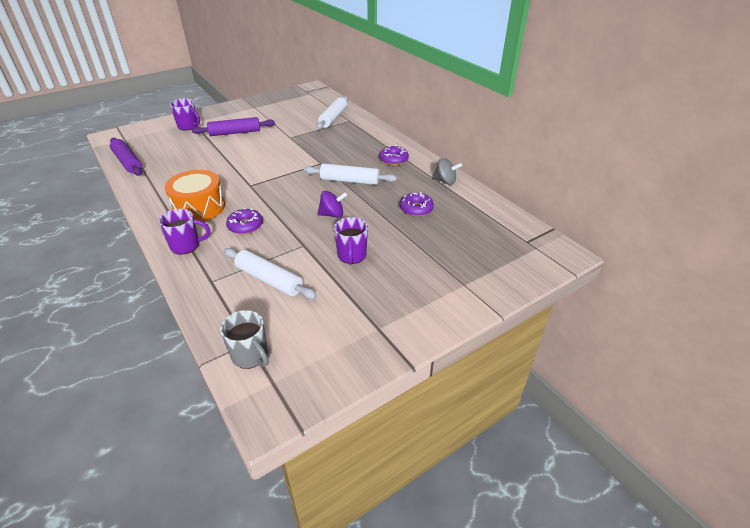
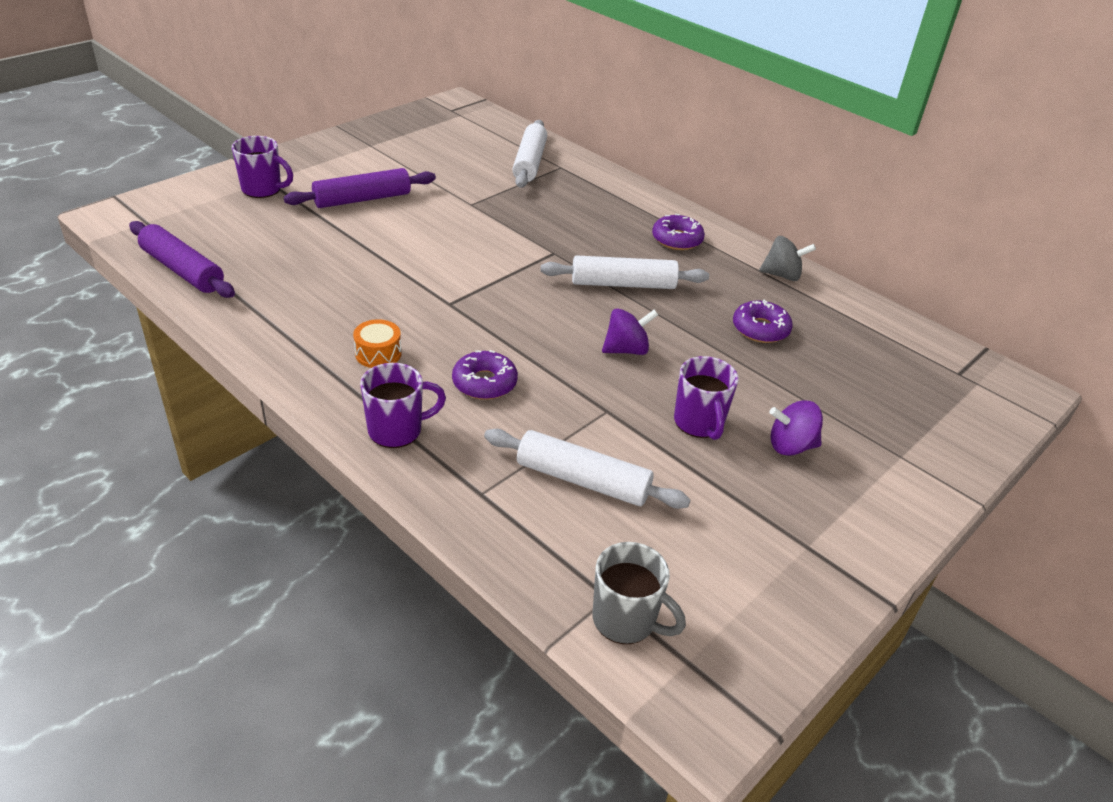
camera: 15 degrees left, 0 degrees up
(199, 207) = (378, 354): orange drum -> orange drum, size x0.48
(399, 273) = (790, 446): none -> purple spinning top

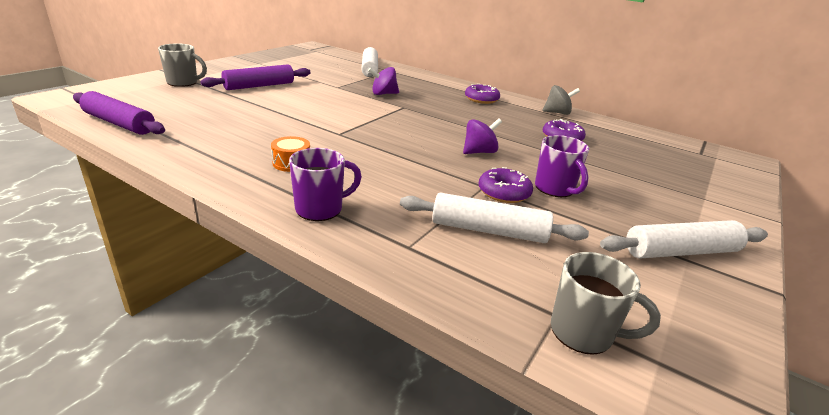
camera: 10 degrees left, 10 degrees down
(263, 189) = (183, 83): purple mug -> grey mug
(484, 383) = (383, 175): purple donut -> purple donut (504, 192)
(623, 284) = (458, 120): white rolling pin -> white rolling pin (681, 252)
(790, 446) = (627, 198): purple spinning top -> purple spinning top (383, 94)

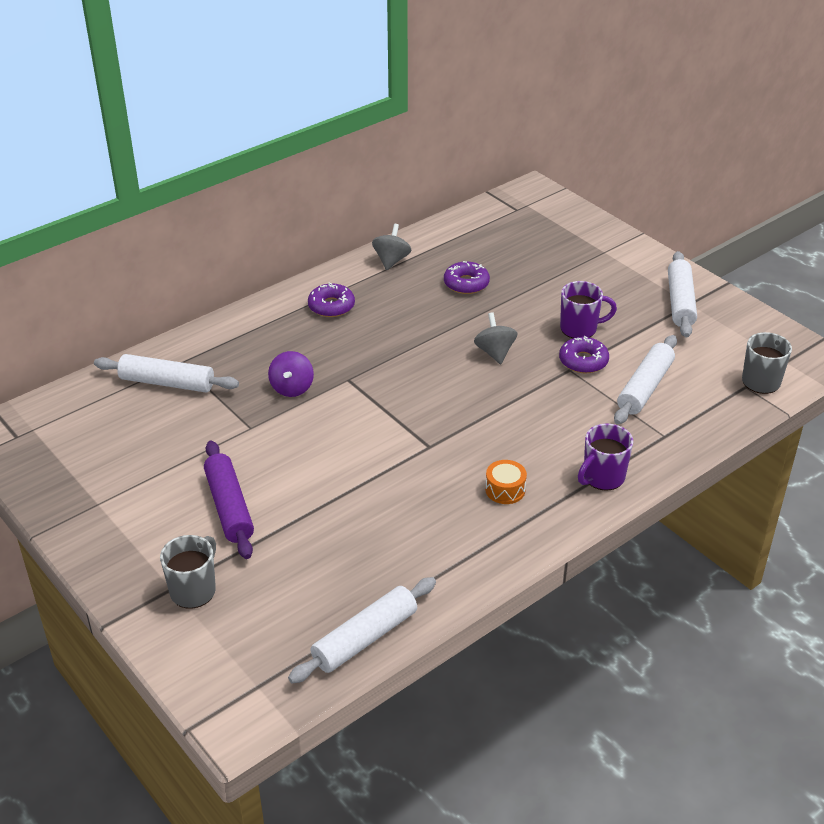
camera: 70 degrees left, 10 degrees up
(119, 123) = (365, 638): purple rolling pin -> white rolling pin
(320, 209) = (602, 477): purple mug -> purple mug turned 120 degrees counterclockwise
(479, 152) = (495, 352): purple spinning top -> grey spinning top

